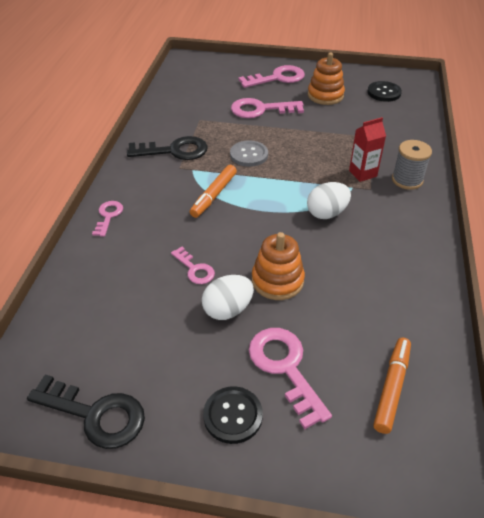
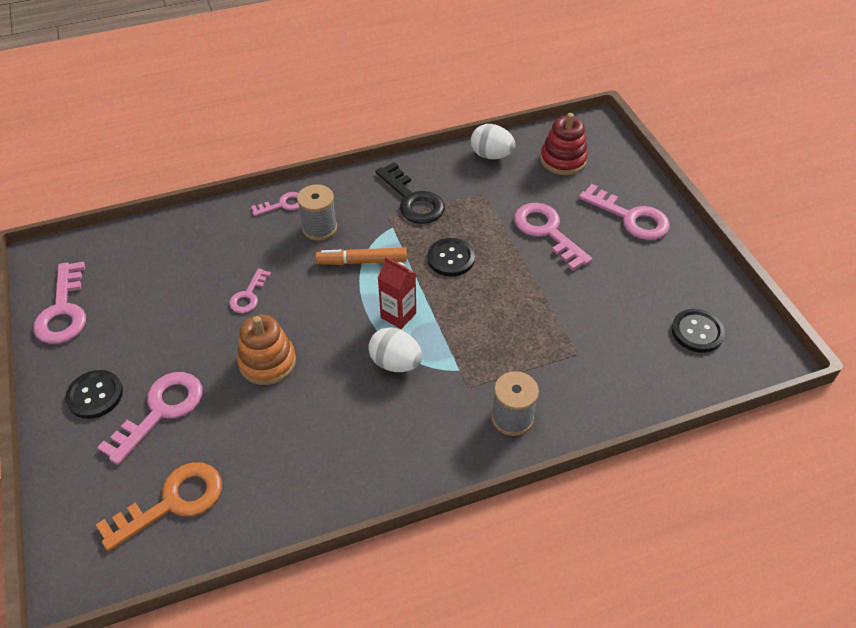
camera: 60 degrees right, 5 degrees up
(96, 415) = (63, 311): black key -> pink key
(156, 205) = (319, 228): none -> grey spool
(203, 80) = (563, 160): none -> red stacking toy
(228, 309) = (210, 341): white egg -> white egg (491, 155)
(249, 155) = (451, 258): grey button -> black button
(325, 95) = (632, 276): orange stacking toy -> none
(362, 173) = (493, 370): red carton -> red carton (398, 315)
(391, 388) = (173, 502): orange marker -> orange key

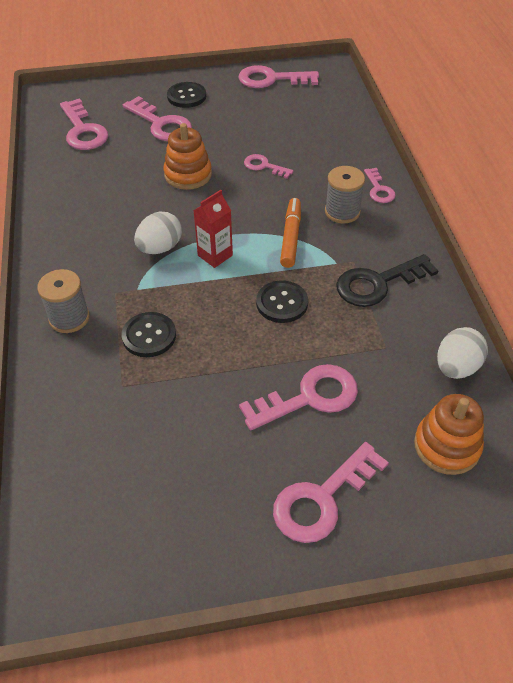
camera: 100 degrees right, 0 degrees up
(173, 502) = (83, 131): orange key -> pink key
(563, 160) = (446, 446): red stacking toy -> orange stacking toy
(697, 332) = (111, 515): black button -> black button (149, 336)

